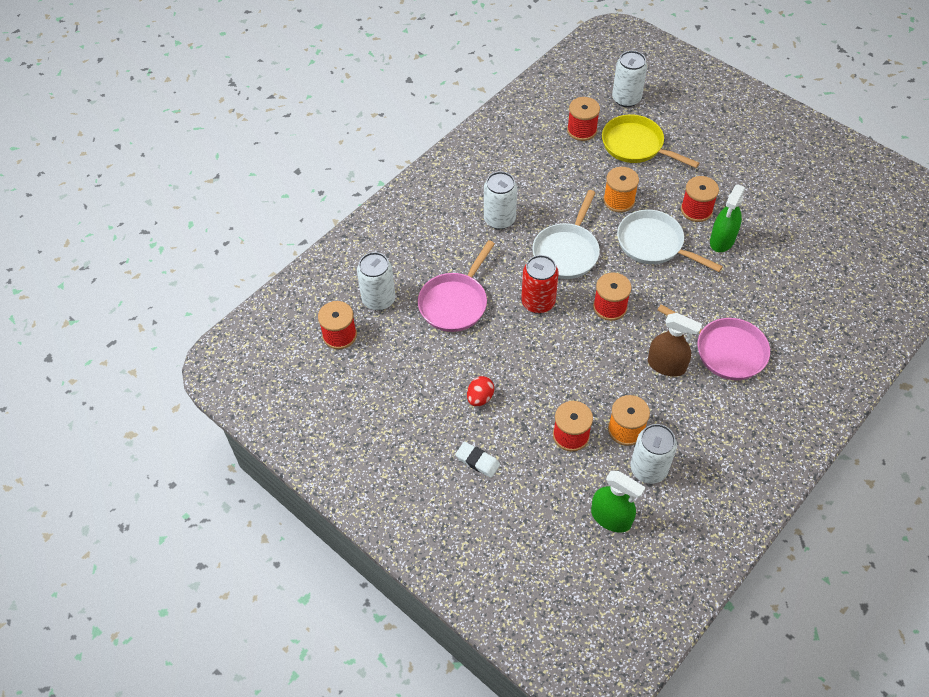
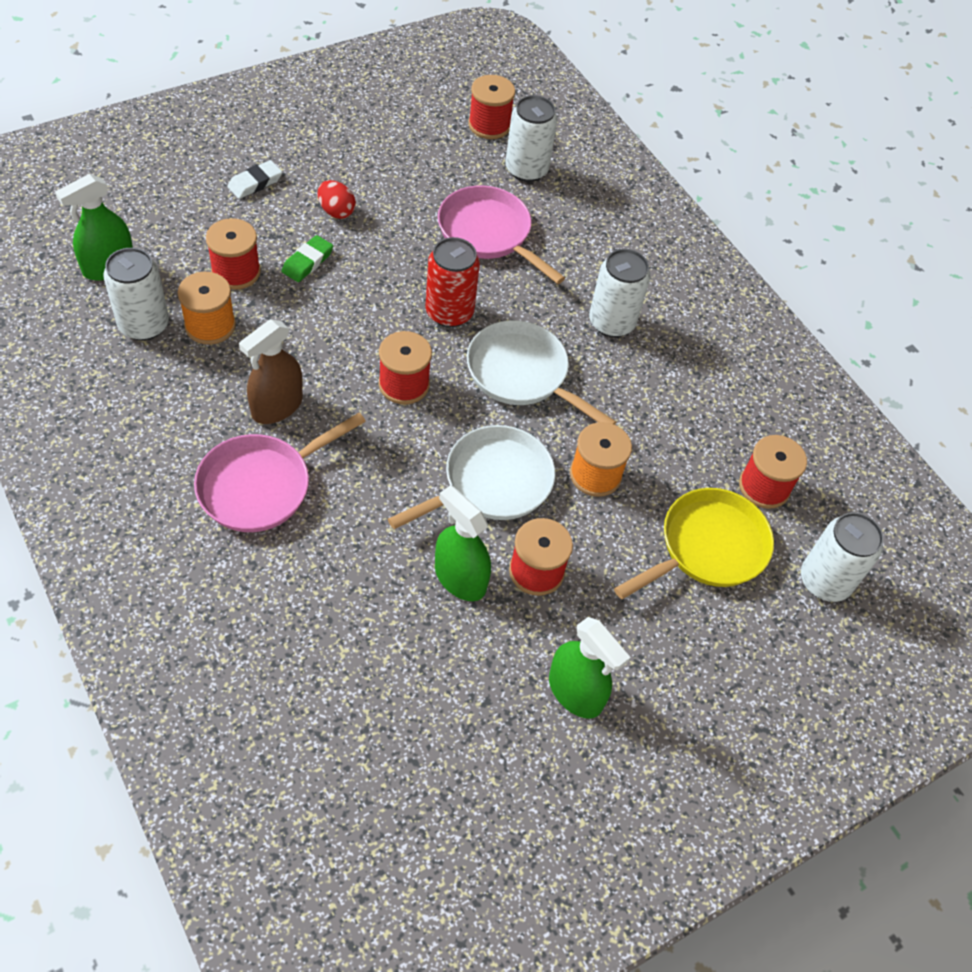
camera: 100 degrees right, 0 degrees up
(538, 396) = (307, 262): none -> green eraser
(752, 178) = (575, 692): none -> green spray bottle

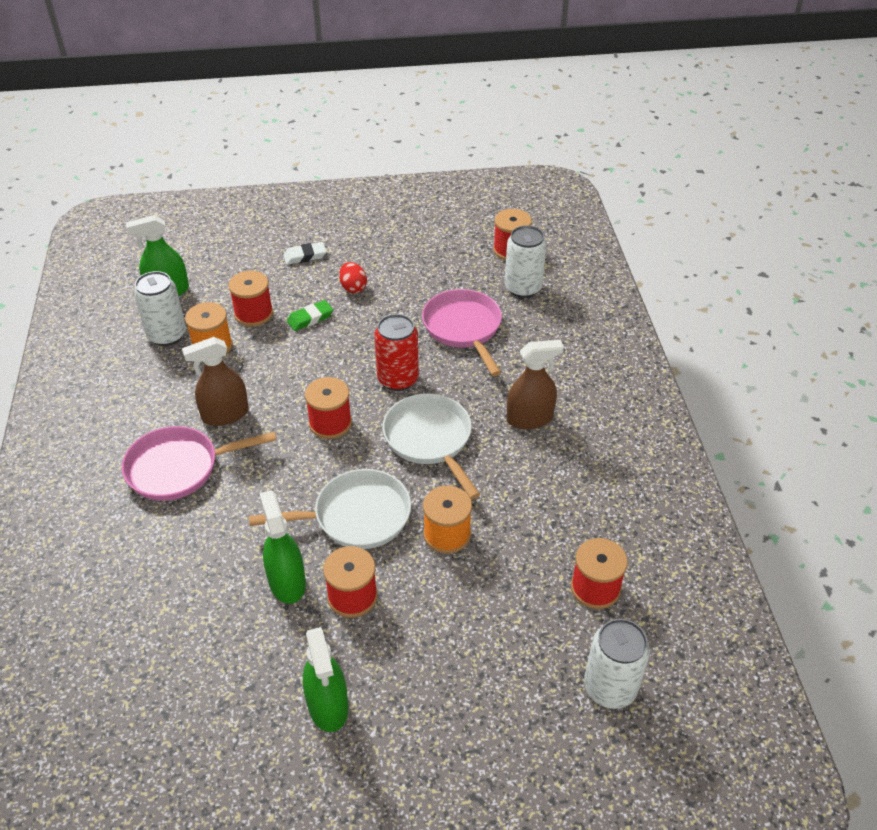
camera: 30 degrees right, 10 degrees down
(611, 322) = (530, 418): white can -> brown spray bottle
(707, 547) = (513, 623): yellow pan -> none

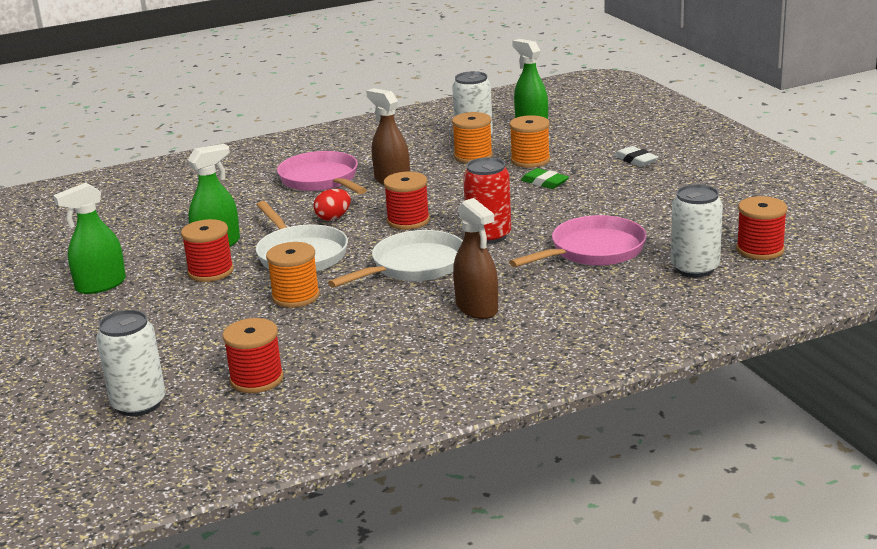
camera: 75 degrees right, 20 degrees down
(253, 314) = (530, 160): red spool -> orange spool
(353, 288) = (608, 189): red egg -> red egg (333, 218)

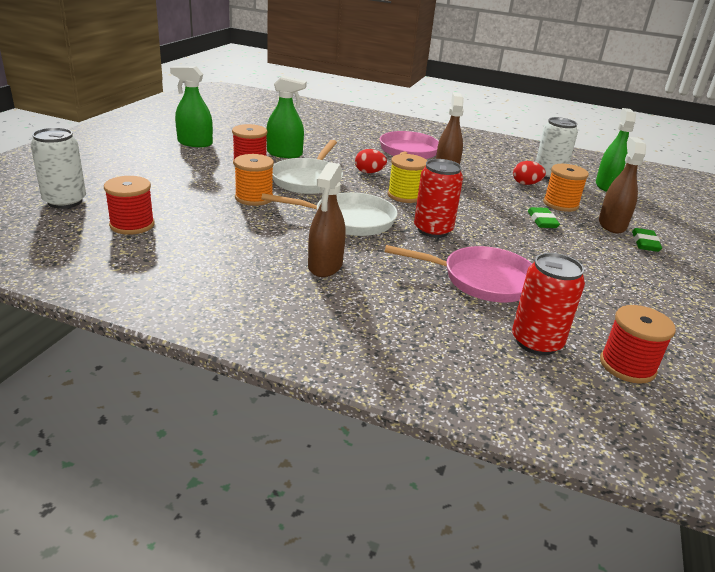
camera: 40 degrees right, 5 degrees up
(408, 221) = (405, 195): red spool -> yellow spool
(473, 156) = (526, 184): orange spool -> red egg
(592, 158) = (612, 225): none -> brown spray bottle
(636, 160) = (645, 243): white eraser -> green eraser
(695, 268) = (536, 342): white can -> red can

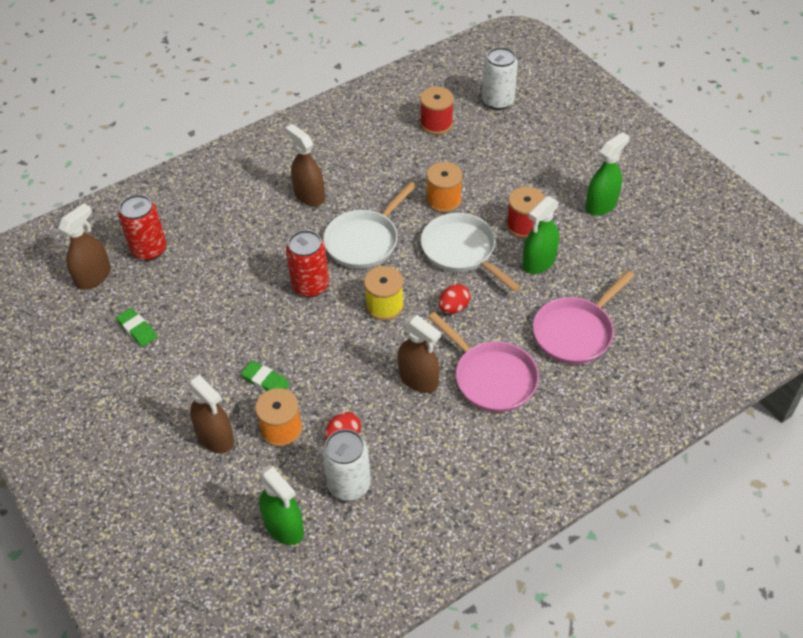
camera: 130 degrees right, 20 degrees up
(482, 280) = (224, 268): pink pan -> pink pan (575, 332)
(627, 366) = (93, 276): red spool -> brown spray bottle
(645, 243) = (171, 433): green eraser -> green eraser (137, 329)

